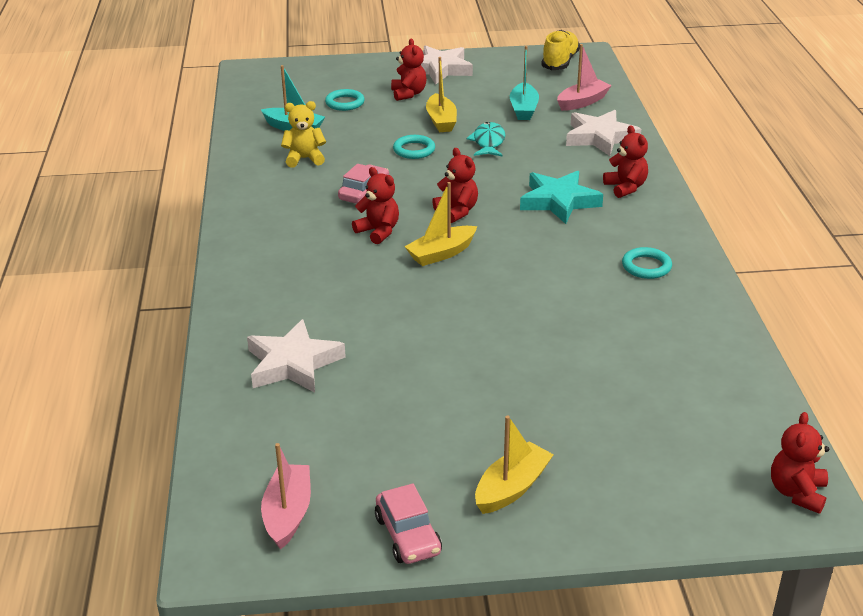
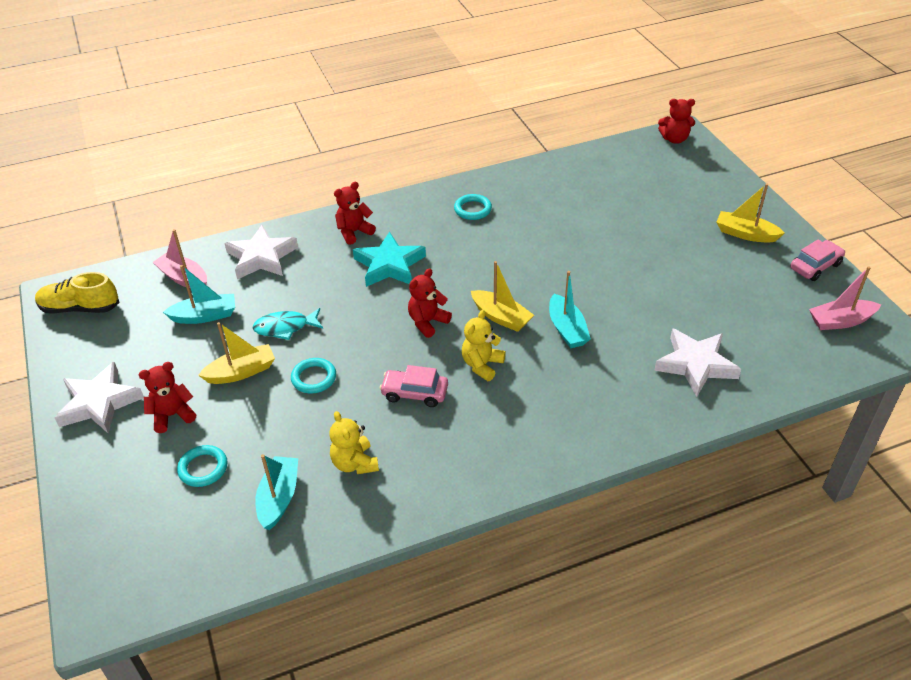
camera: 105 degrees left, 10 degrees up
(378, 231) = (482, 365): red teddy bear -> yellow teddy bear
(400, 290) = (567, 329): none -> turquoise boat

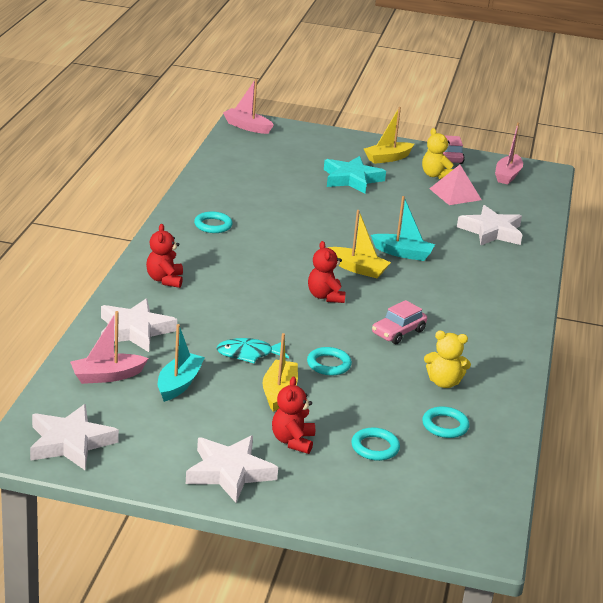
camera: 60 degrees left, 15 degrees down
(80, 308) = (70, 443): yellow shoe -> white star
(279, 498) = (445, 425): turquoise boat -> turquoise ring
(285, 327) = (248, 354): turquoise fish -> turquoise fish turned 60 degrees clockwise
(389, 265) = (233, 283): turquoise star -> turquoise star (352, 179)
(482, 365) = (400, 296): yellow teddy bear -> yellow teddy bear (435, 175)
(501, 317) = (358, 269): yellow boat -> yellow boat turned 45 degrees clockwise
(674, 139) = (247, 127): red teddy bear -> pink boat
(739, 306) = (455, 194): none -> pink pyramid

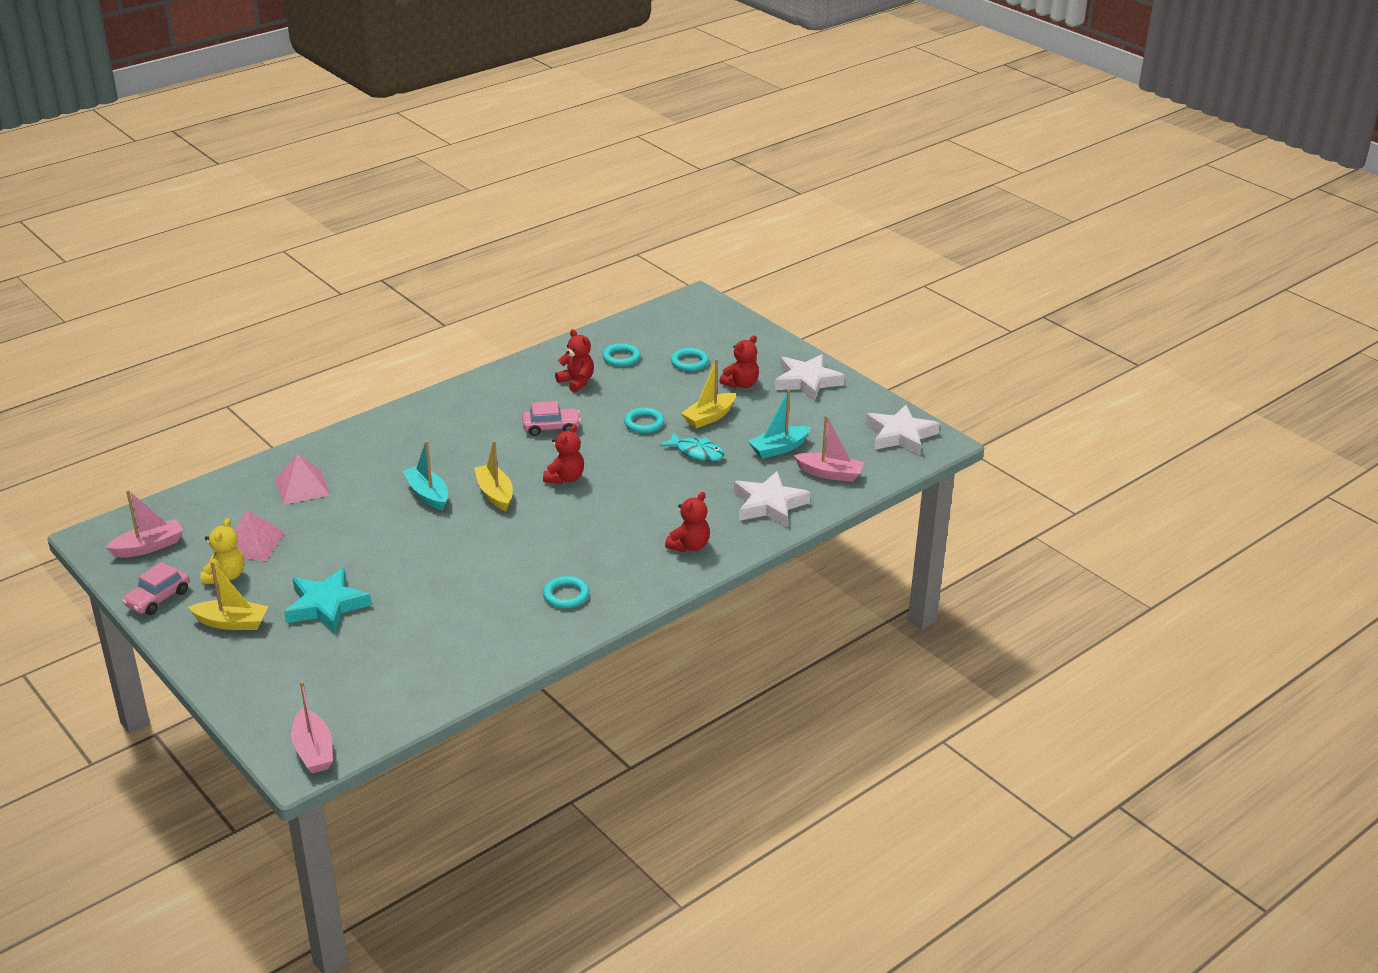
camera: 140 degrees left, 5 degrees up
(444, 382) = (577, 382): yellow teddy bear -> red teddy bear
(491, 231) = (302, 487): white star -> pink pyramid

